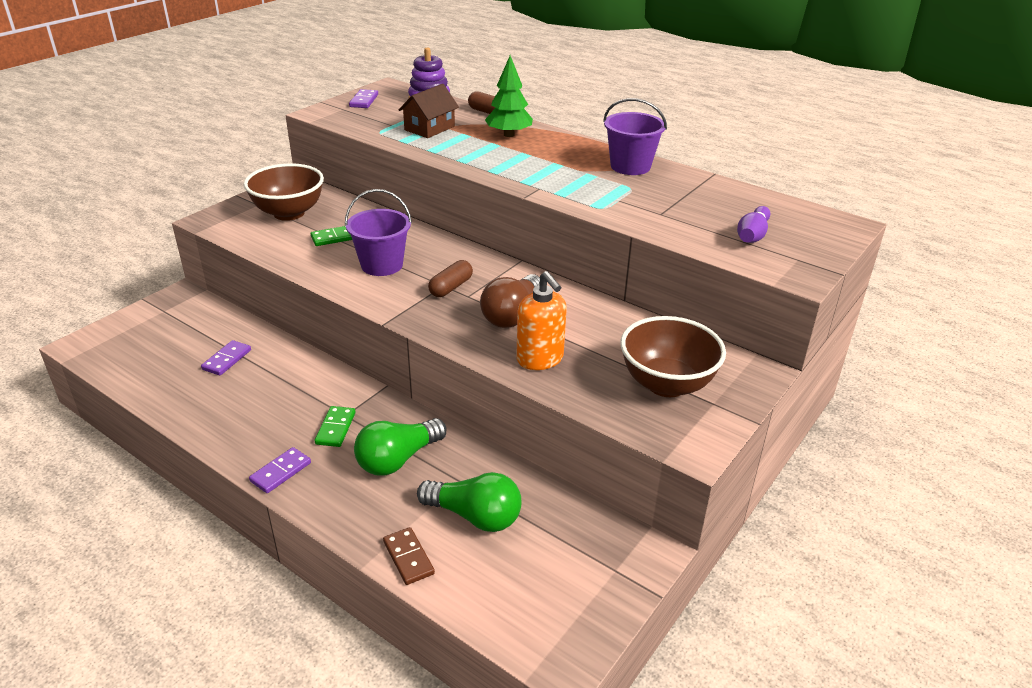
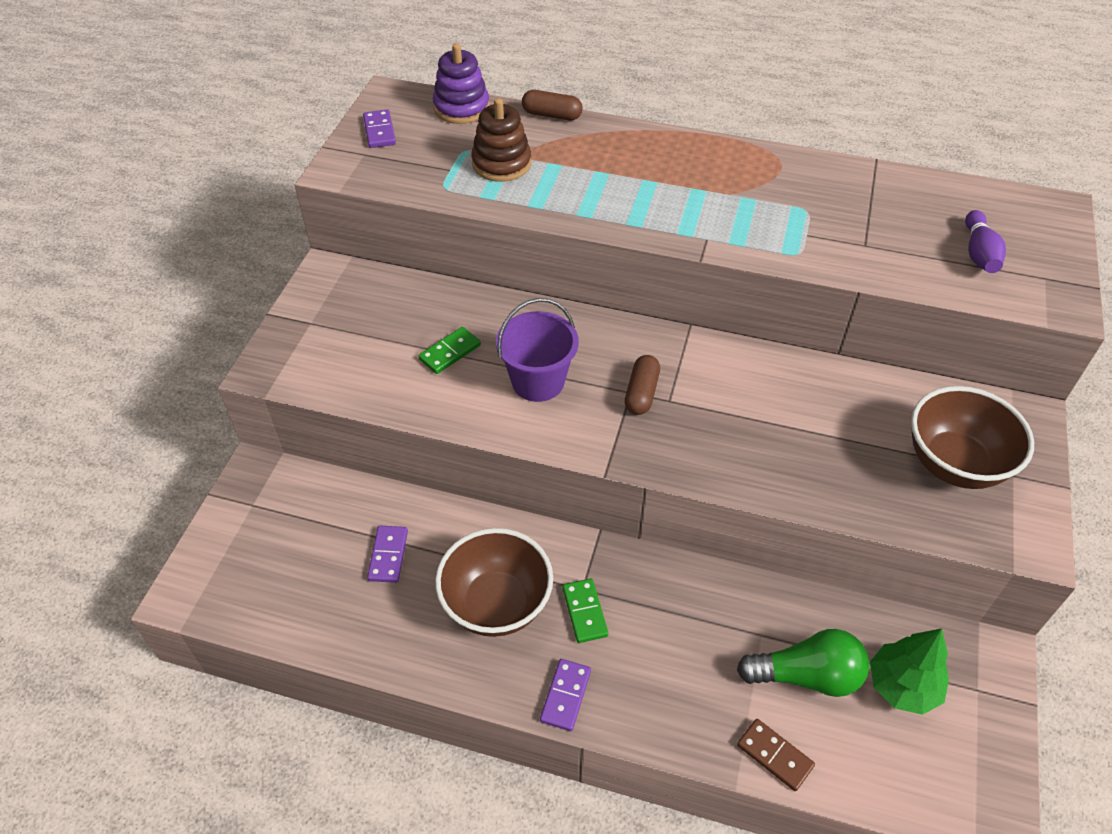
camera: 20 degrees left, 15 degrees up
(289, 213) = (361, 327): brown bowl -> brown bowl (496, 604)
(398, 459) = (680, 630): green light bulb -> none
(429, 128) = (501, 163): brown house -> brown stacking toy
(509, 135) = (605, 151): green tree -> green tree (902, 686)
(512, 315) = (736, 414): brown light bulb -> none
(540, 359) = (808, 472): orange soap dispenser -> none
(630, 166) = (780, 172): purple bucket -> none

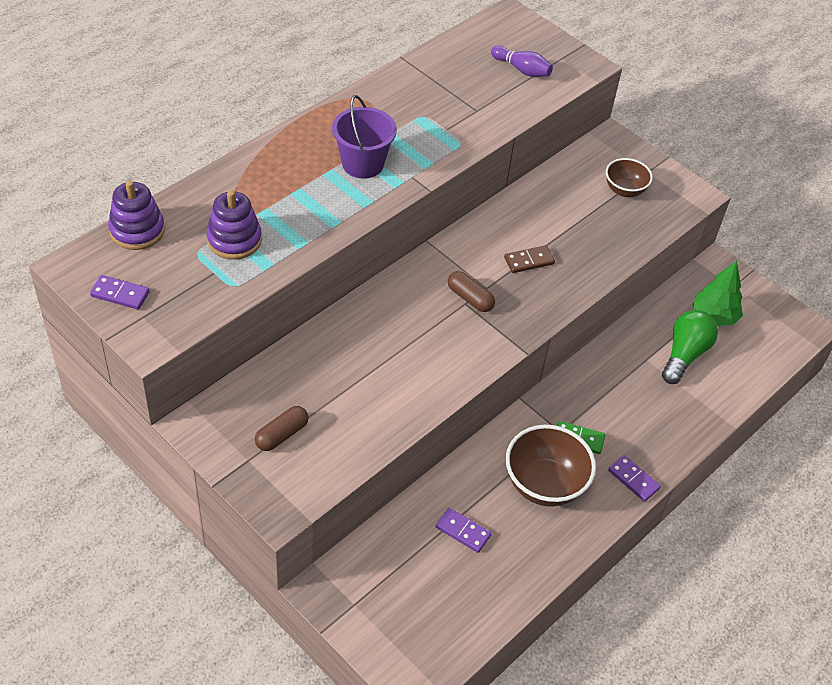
camera: 65 degrees left, 0 degrees up
(450, 352) = (352, 384): green domino -> none
(501, 163) = (234, 240): brown stacking toy -> purple stacking toy
(538, 381) = (419, 347): purple bucket -> purple bucket (362, 164)
(552, 115) = (199, 184): brown capsule -> brown capsule (282, 435)
(774, 756) = (725, 398): brown domino -> brown domino (529, 261)
(954, 464) = (624, 190): brown bowl -> brown bowl, size x0.60

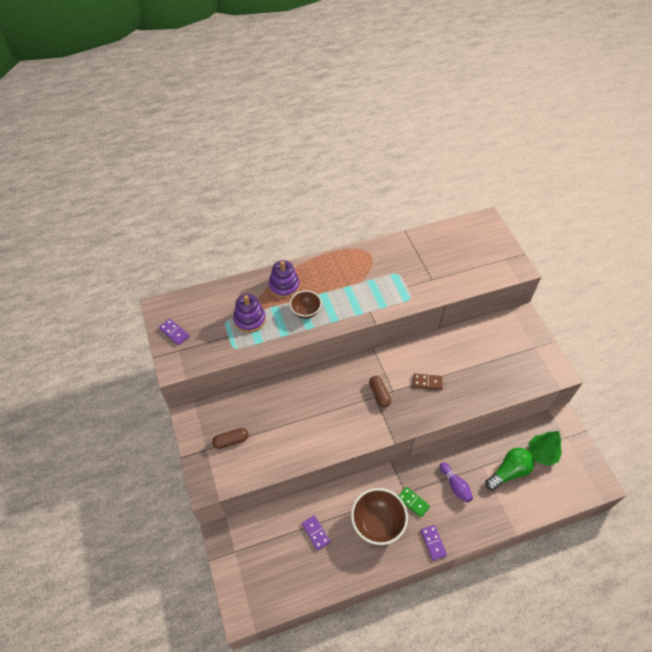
camera: 30 degrees right, 5 degrees up
(137, 230) = (203, 297): purple stacking toy -> purple stacking toy (284, 286)
(362, 164) = (345, 294): purple bucket -> none
(522, 69) = (475, 260): purple bowling pin -> purple bowling pin (455, 485)
(624, 190) = (513, 354): brown bowl -> brown bowl (306, 311)

